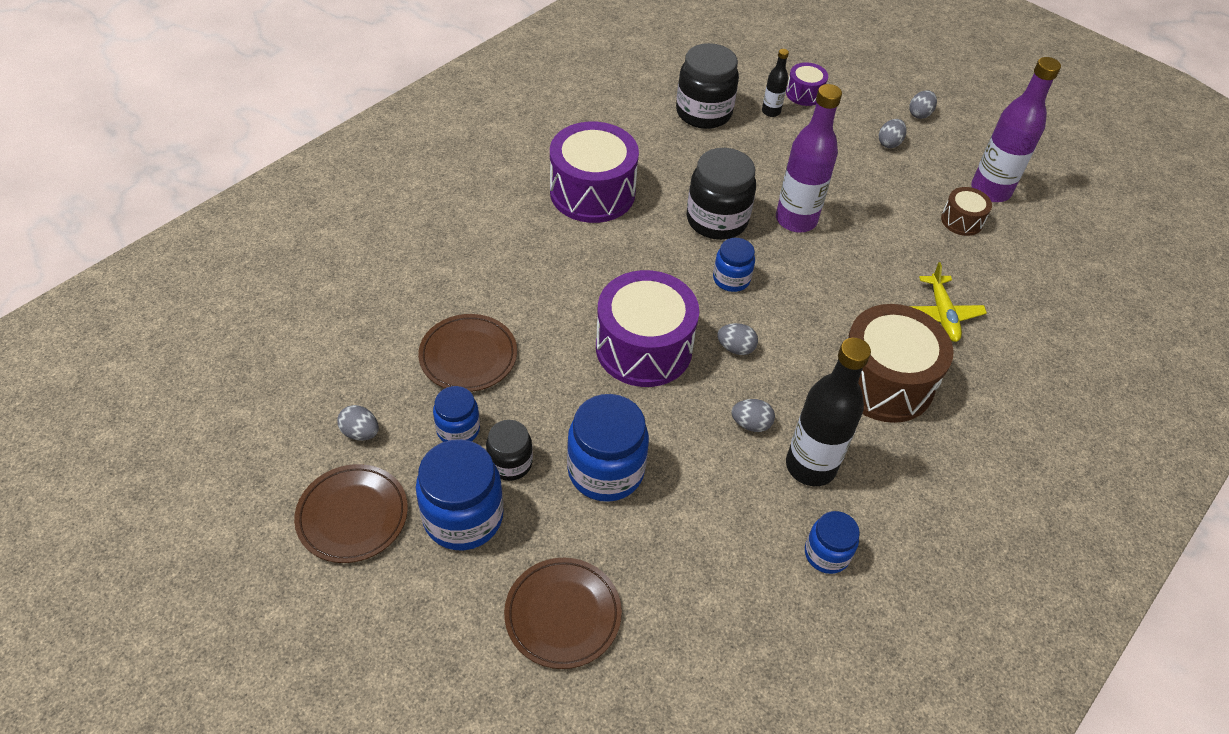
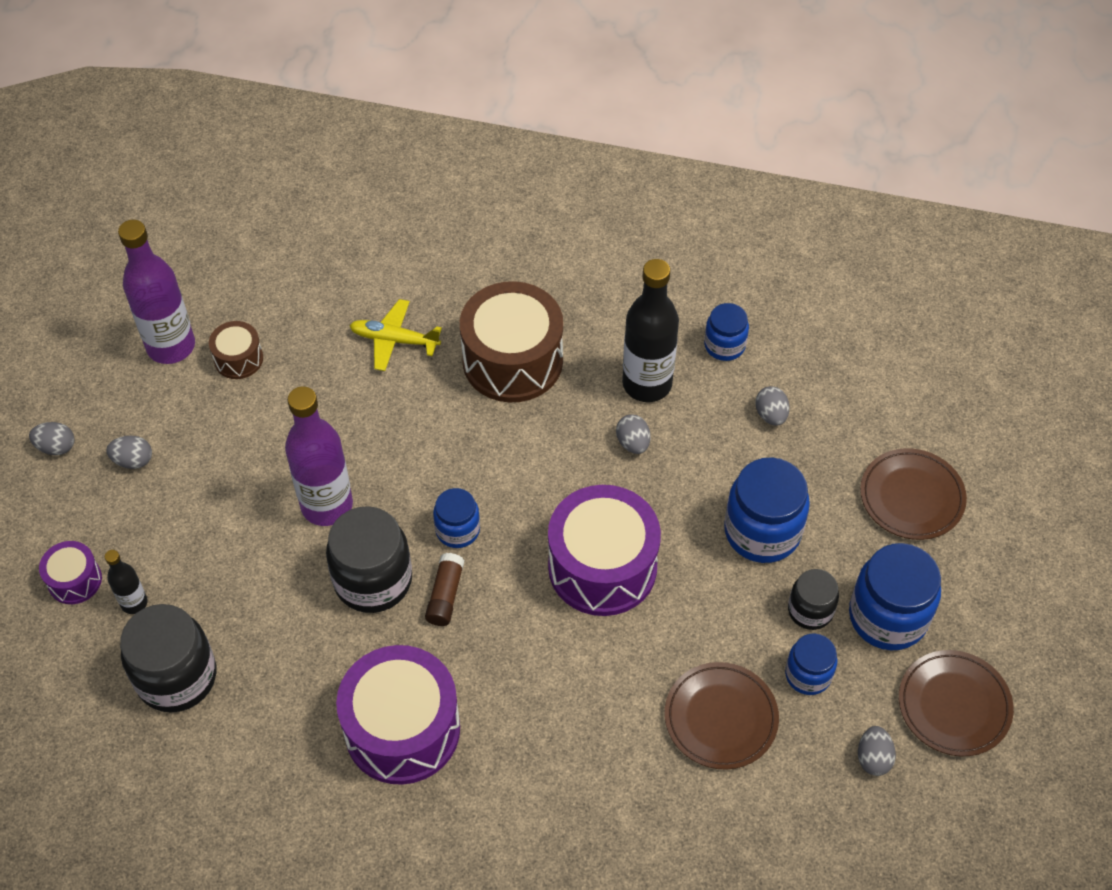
camera: 115 degrees left, 5 degrees up
(679, 251) = (445, 595): none -> brown glue stick
(735, 348) = (550, 489): grey egg -> grey egg (771, 415)
(942, 314) = (394, 340): yellow plane -> yellow plane turned 135 degrees counterclockwise

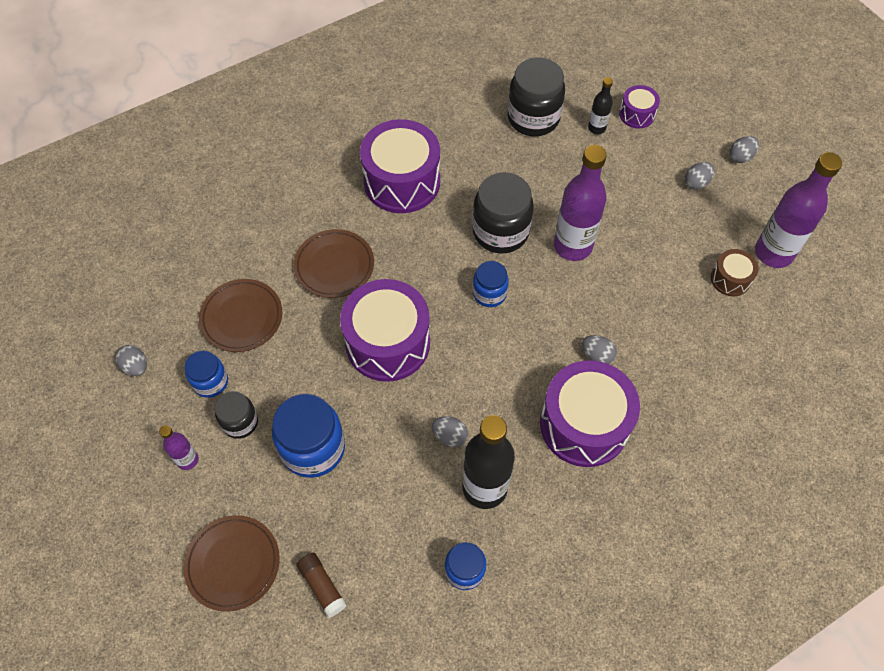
camera: 135 degrees right, 5 degrees up
(394, 340) = (667, 371): yellow plane -> none
(445, 595) = (455, 256): brown glue stick -> brown glue stick (322, 586)
(512, 360) = (584, 424): brown drum -> purple drum
(771, 415) = (381, 541): grey egg -> grey egg (597, 355)
(888, 616) = (187, 460): blue jar -> purple bottle
(954, 705) = (106, 437): brown plate -> brown plate (334, 266)

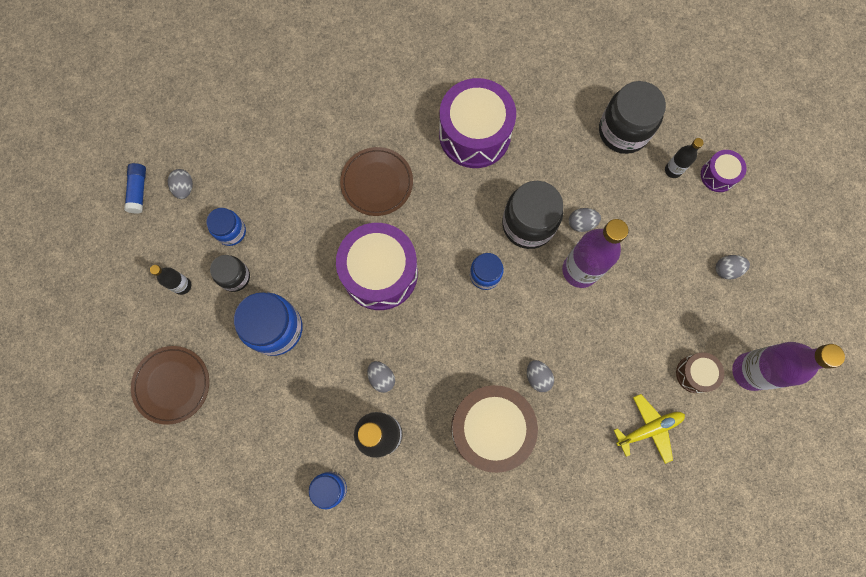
camera: 30 degrees right, 15 degrees up
(85, 394) = (138, 191): none -> blue glue stick
(187, 460) = (182, 286): purple bottle -> black bottle
(242, 317) = (282, 189): brown plate -> none
(322, 586) = (223, 439): brown glue stick -> none
(584, 424) = (490, 428): purple drum -> brown drum
(724, 345) = (649, 429): none -> yellow plane
(740, 157) = (784, 266): grey egg -> grey egg (581, 223)

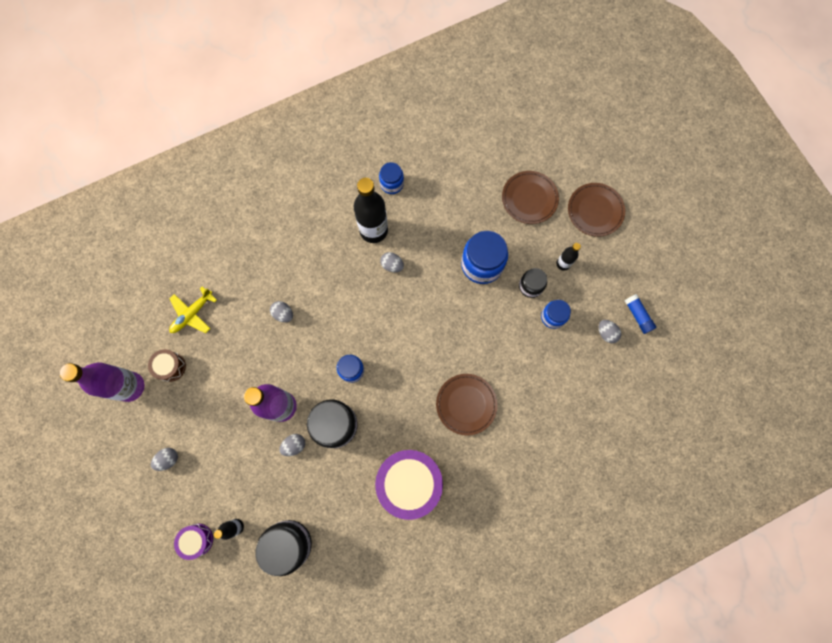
camera: 155 degrees right, 0 degrees up
(105, 332) = (595, 211): none -> brown plate
(380, 273) = (429, 336): purple drum -> none
(490, 428) = (303, 265): brown drum -> none

